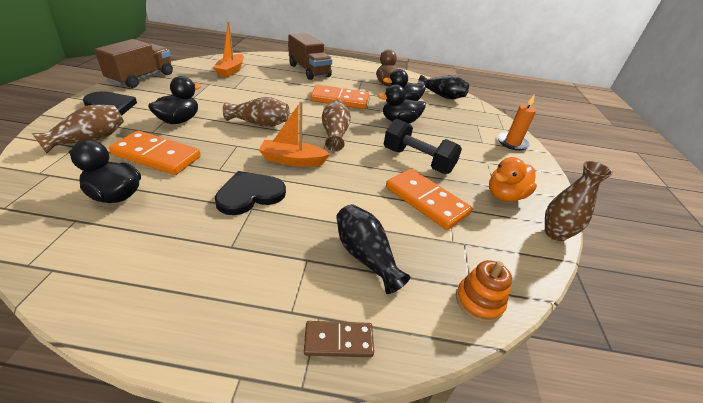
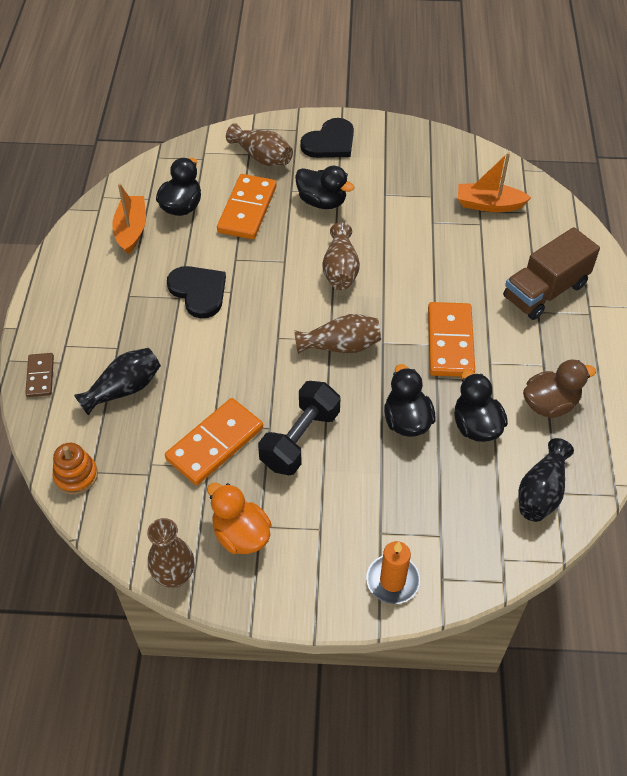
camera: 90 degrees right, 15 degrees up
(142, 78) = (416, 136): brown truck -> none
(292, 160) = (267, 313): orange boat -> orange boat (131, 230)

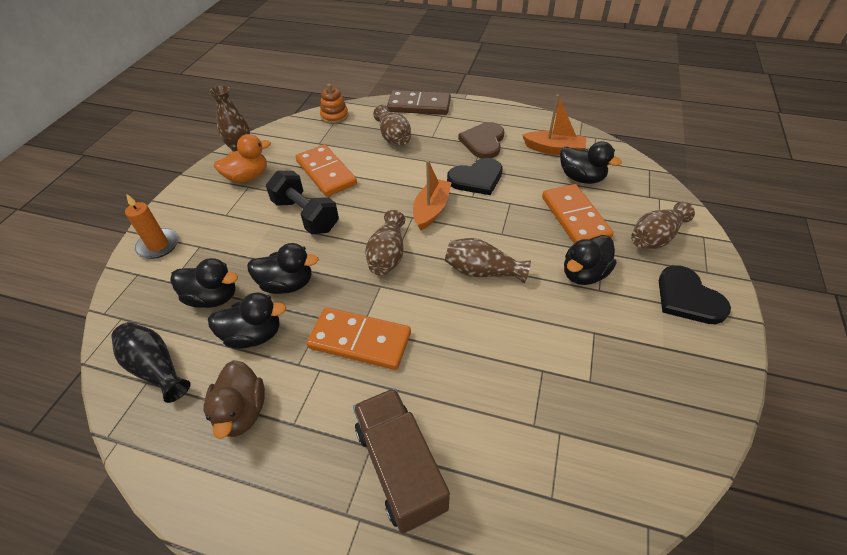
camera: 105 degrees right, 5 degrees down
(40, 376) = (419, 106): brown domino -> brown domino, size x1.79
(124, 294) = (483, 142): none -> brown heart
(124, 389) = (393, 137): black vase -> brown vase
(247, 209) = (575, 217): orange domino -> orange domino turned 45 degrees clockwise
(446, 482) = (213, 298): none -> black duck
(489, 204) = (570, 448): orange boat -> orange boat (431, 210)

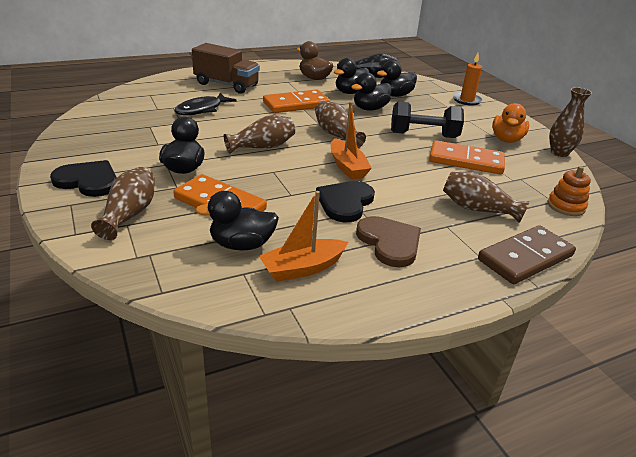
camera: 135 degrees right, 15 degrees down
(496, 393) = (202, 109): none -> black fish

